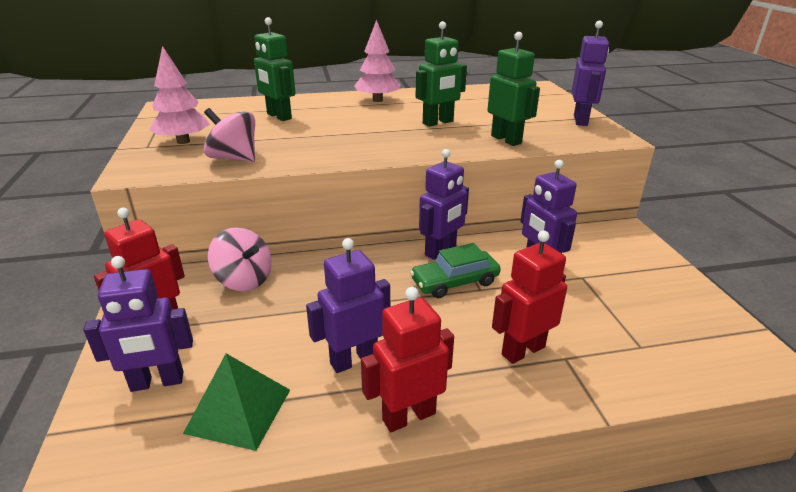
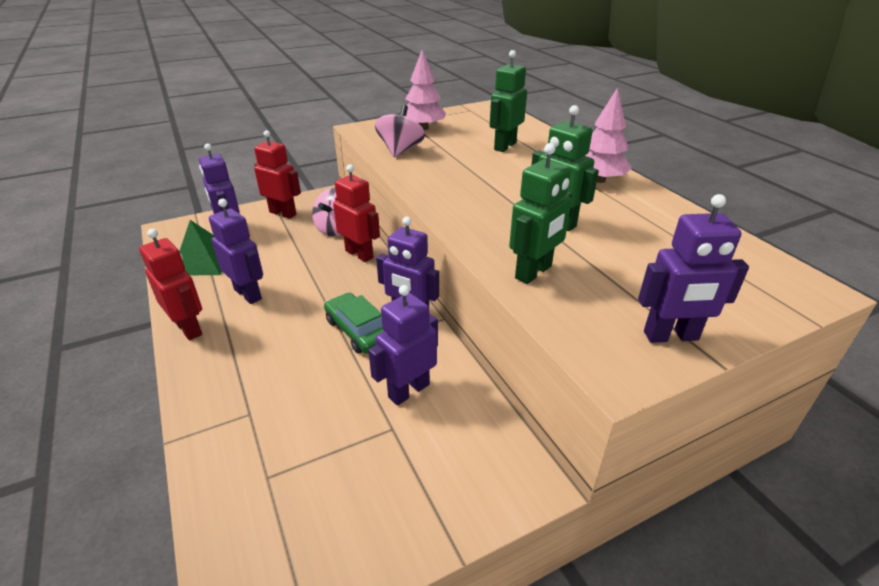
camera: 75 degrees right, 5 degrees up
(522, 350) = (259, 383): red robot -> red robot (359, 254)

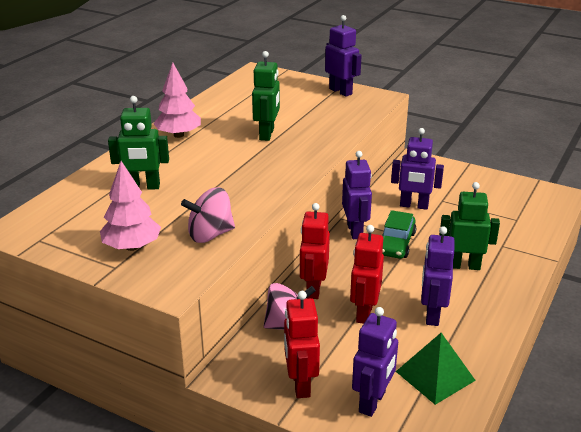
camera: 125 degrees left, 5 degrees down
(189, 328) = (497, 316): red robot -> red robot (364, 313)
(534, 272) = (334, 127): green robot -> green robot (464, 265)

